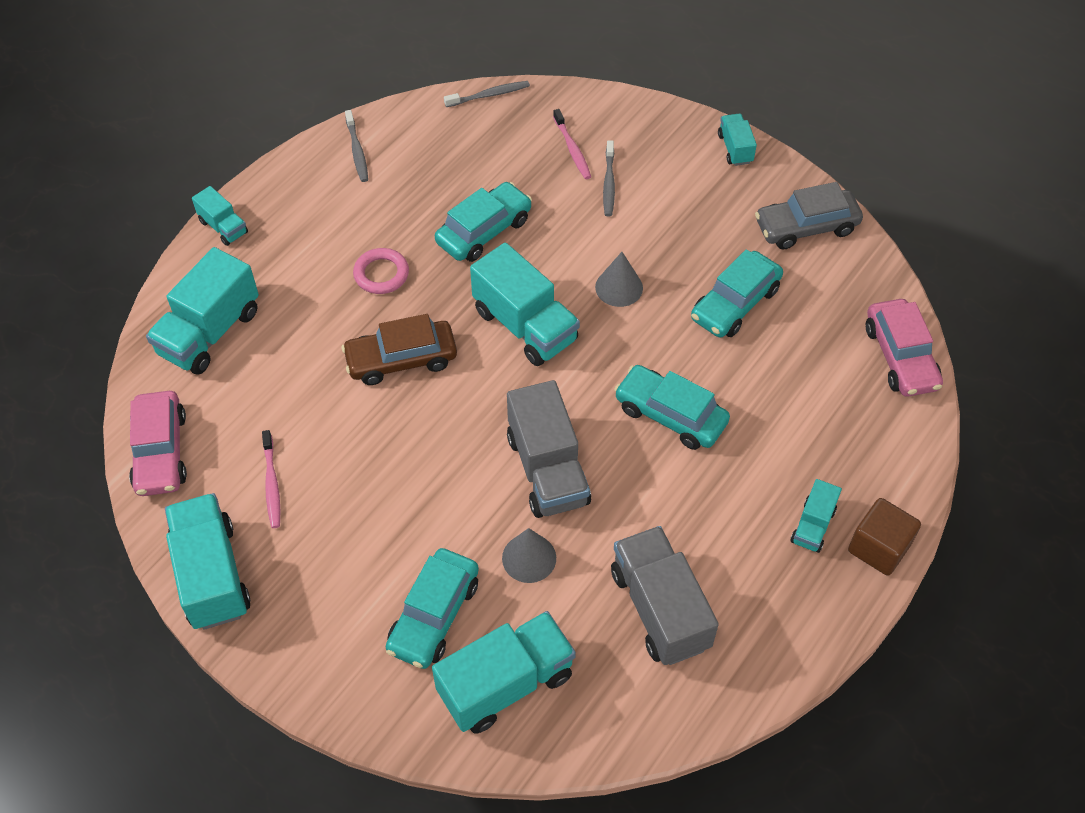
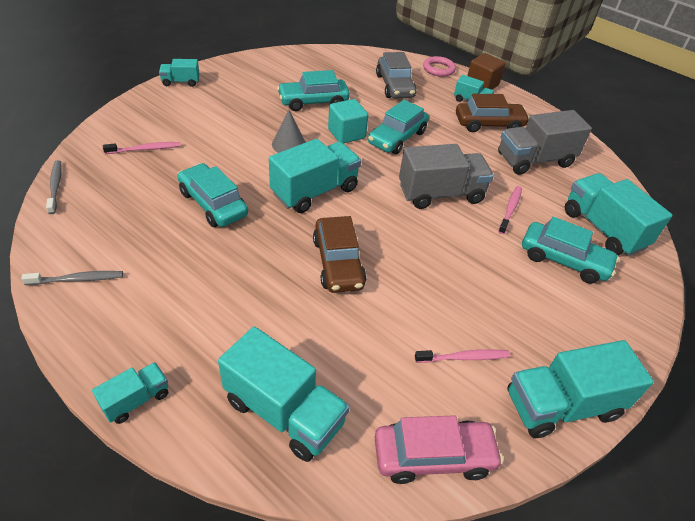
camera: 90 degrees left, 10 degrees down
(381, 274) = (242, 270): pink ring -> pink ring (438, 69)
(529, 558) = (510, 209): grey cone -> pink toothbrush
(609, 183) = (189, 136): grey toothbrush -> none
(662, 351) = (346, 134): none -> turquoise cube
(735, 304) = (313, 102): turquoise car -> turquoise car turned 120 degrees clockwise
(748, 548) = (489, 124): none -> brown car
(806, 227) = (259, 69): grey car -> grey car (395, 86)
(900, 357) = (361, 57): pink car -> none

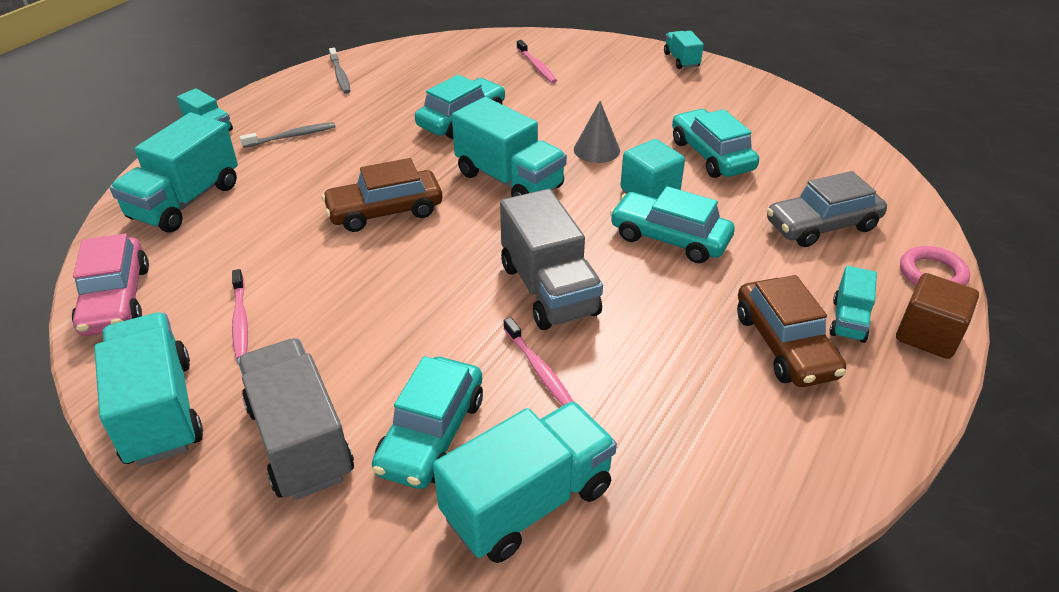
camera: 85 degrees right, 5 degrees down
(55, 186) = (458, 39): grey toothbrush -> grey toothbrush (291, 136)
(510, 209) = (539, 369): pink toothbrush -> pink toothbrush turned 45 degrees clockwise
(534, 160) = (701, 409): grey truck -> grey truck (300, 440)

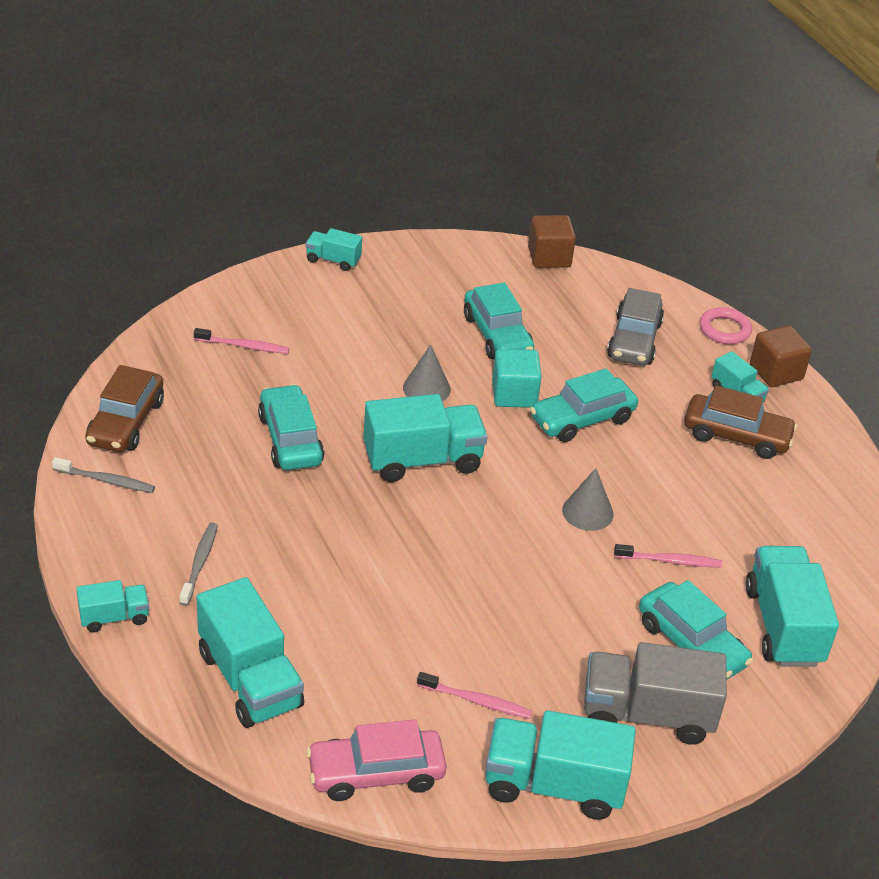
camera: 60 degrees left, 0 degrees up
(116, 299) = (376, 774): pink car -> pink car turned 150 degrees clockwise
(385, 211) = (398, 554): brown car -> brown car (126, 422)
(549, 290) = (587, 512): grey truck -> grey cone
(711, 155) = (497, 335): turquoise car -> turquoise car turned 120 degrees counterclockwise
(852, 141) = (549, 257): none -> brown cube

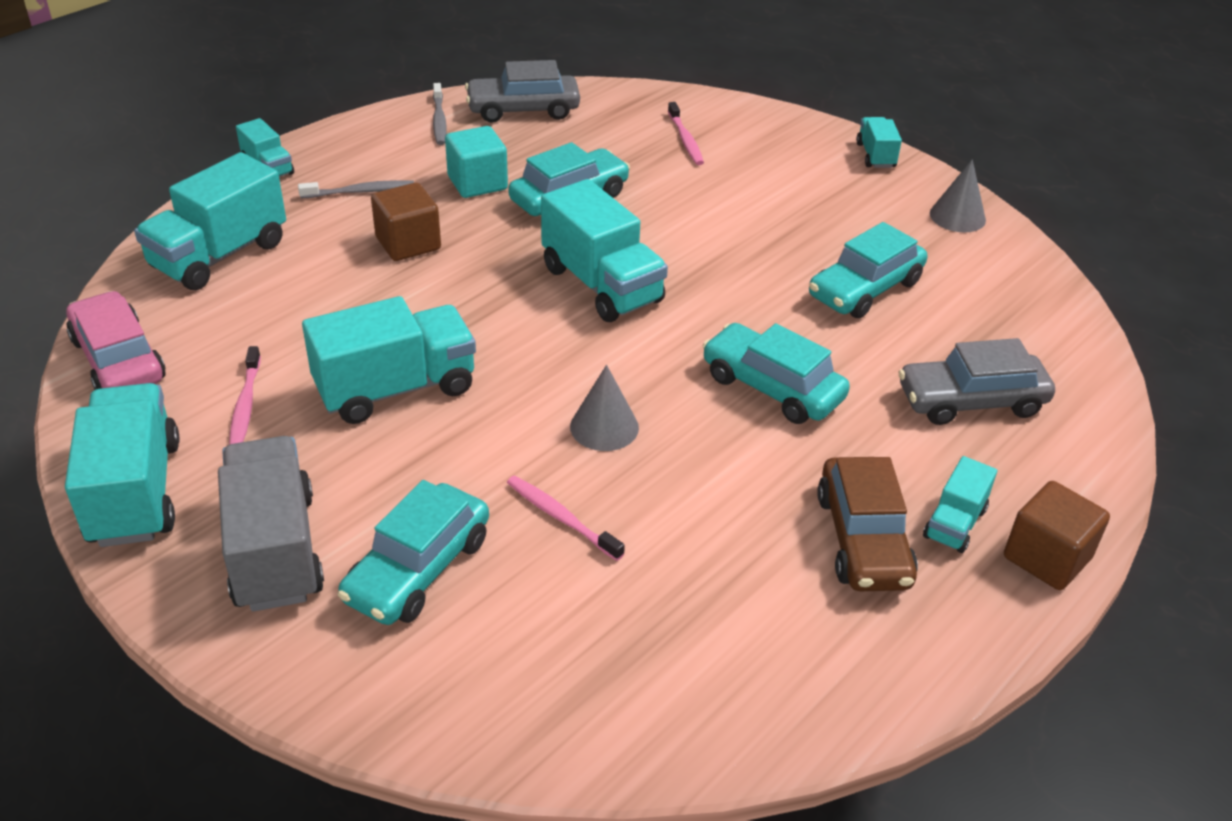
camera: 70 degrees right, 0 degrees up
(126, 422) = (523, 110): brown car -> grey car
(426, 388) = (722, 261): grey cone -> grey cone (957, 216)
(514, 394) = (769, 324): turquoise cube -> turquoise cube (477, 183)
(549, 257) = (1058, 296): brown cube -> brown cube (408, 243)
(669, 561) = (561, 518): pink toothbrush -> pink toothbrush turned 150 degrees clockwise
(724, 329) = (1087, 484): pink ring -> none
(783, 626) = (500, 661): turquoise truck -> turquoise truck (396, 388)

